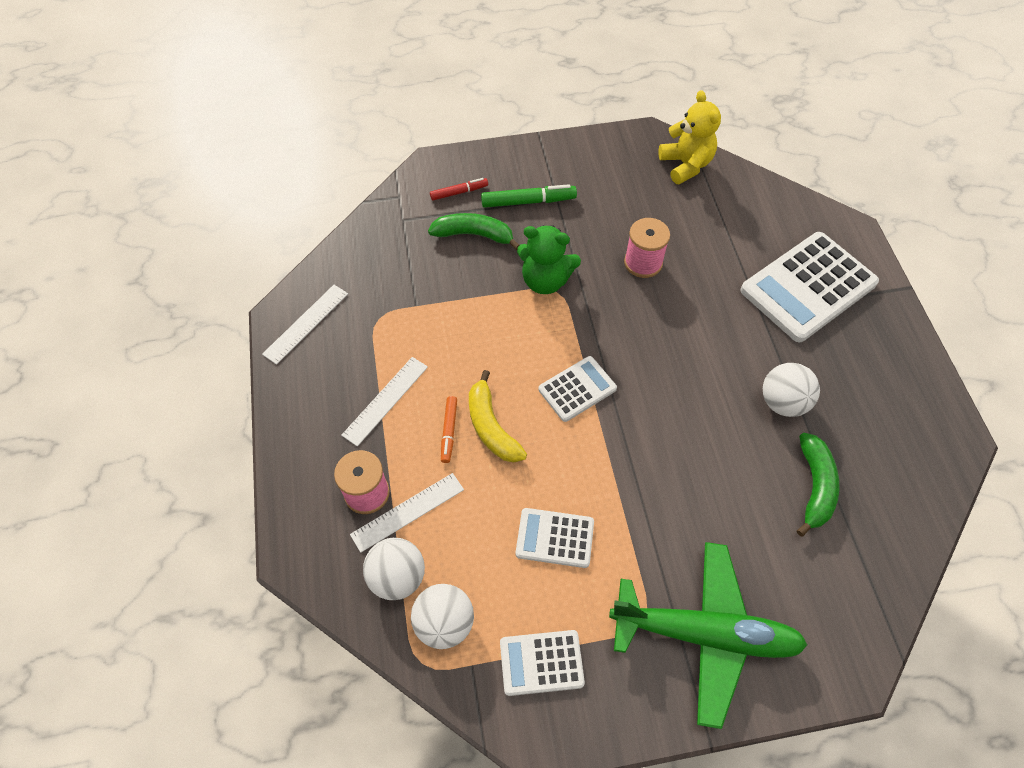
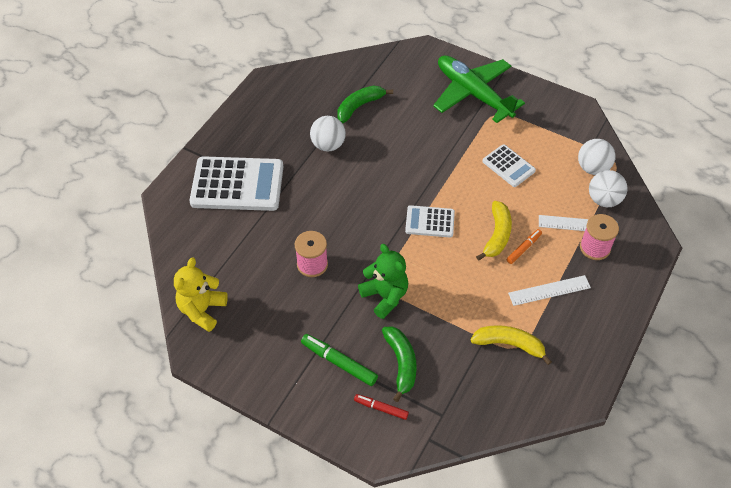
camera: 140 degrees left, 5 degrees down
(306, 323) = (569, 378): white ruler -> none
(387, 316) = (509, 344): none -> yellow banana
(474, 235) = (401, 363): green banana -> green banana turned 150 degrees counterclockwise
(541, 662) = (557, 128): white calculator -> none

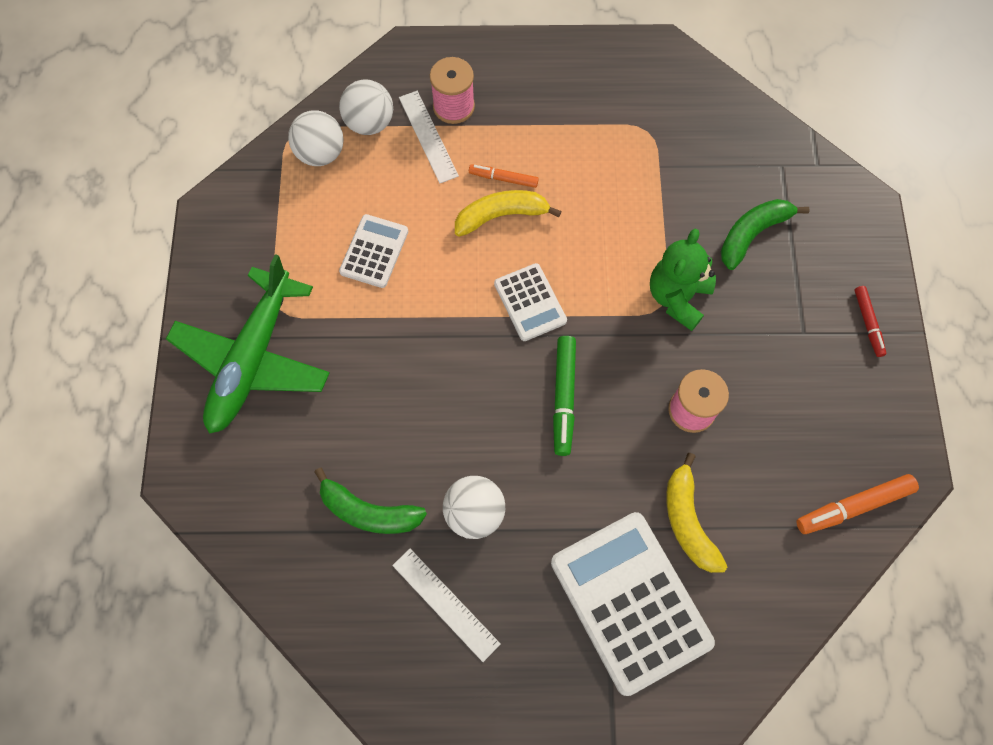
camera: 120 degrees left, 15 degrees up
(202, 310) = (853, 506): yellow teddy bear -> orange marker
(339, 362) = (800, 300): green marker -> green marker (564, 397)
(381, 408) = (820, 227): red marker -> red marker (868, 323)
(509, 344) = (649, 139): yellow banana -> yellow banana (688, 520)
(549, 290) = (548, 129): white ruler -> white ruler (445, 604)

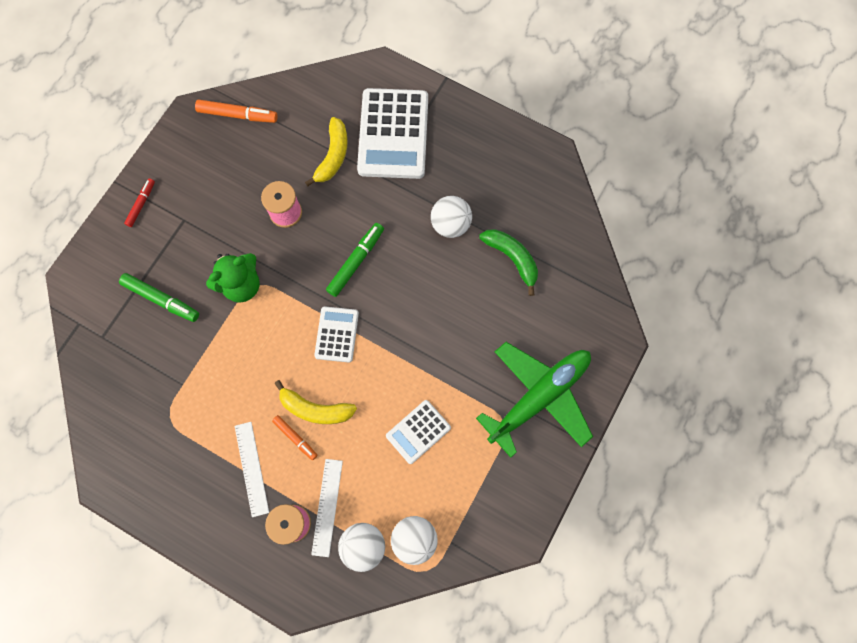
camera: 150 degrees left, 5 degrees up
(445, 604) = (494, 186): white ruler -> white ruler (251, 468)
(752, 234) = (161, 299): green banana -> green marker

